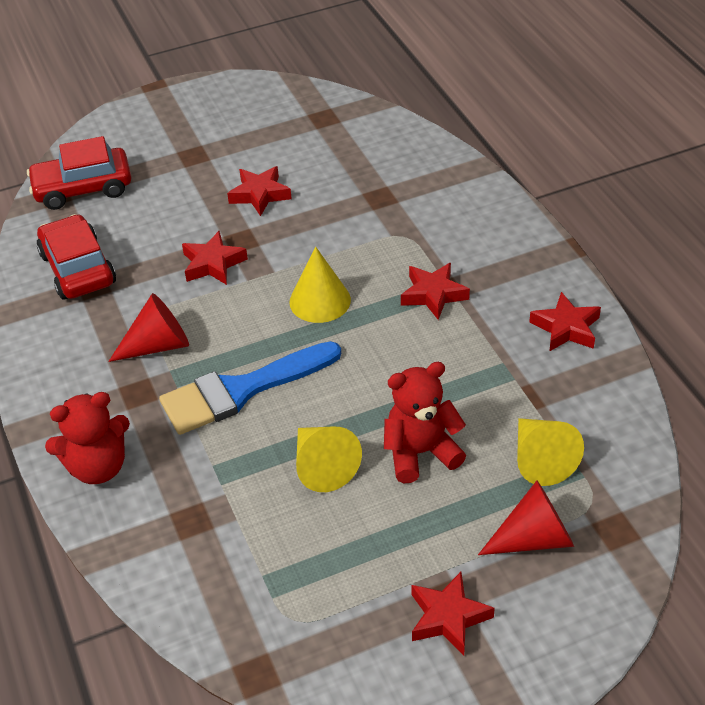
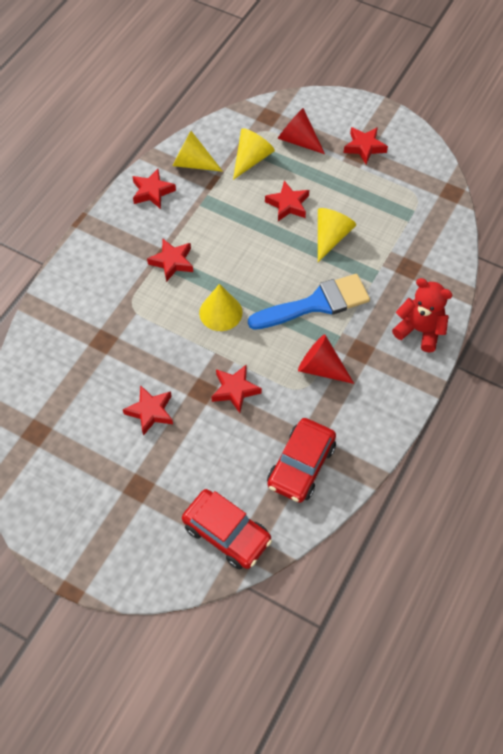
camera: 130 degrees left, 15 degrees up
(241, 390) = (316, 304): blue brush -> blue brush turned 45 degrees counterclockwise
(420, 453) = (288, 204): red teddy bear -> red star
(586, 392) = (192, 163): none -> yellow cone

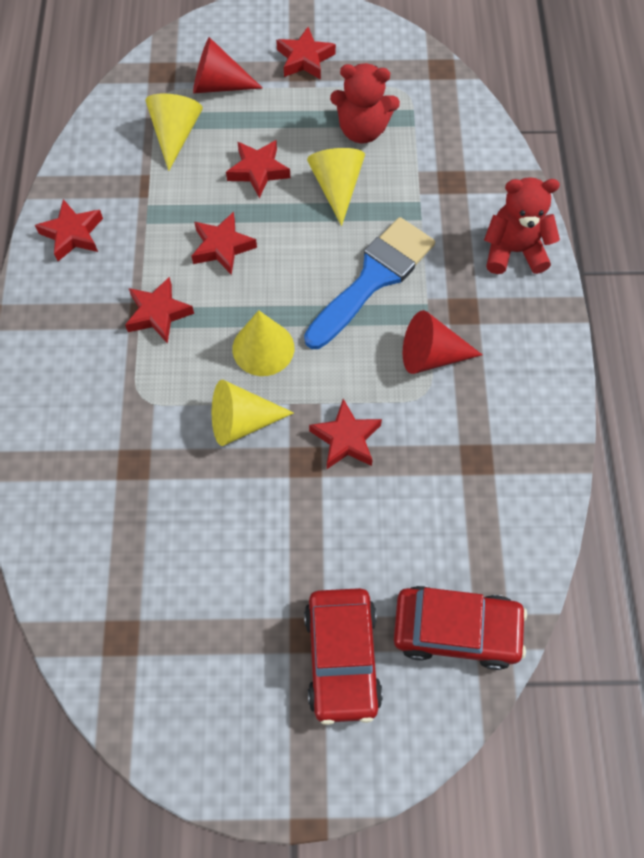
camera: 30 degrees left, 5 degrees up
(150, 412) = (257, 525): red star -> red star (222, 247)
(192, 163) = (102, 173): yellow cone -> yellow cone (242, 421)
(301, 465) = (488, 491): red car -> red car (342, 658)
(371, 208) = (362, 130): none -> red teddy bear

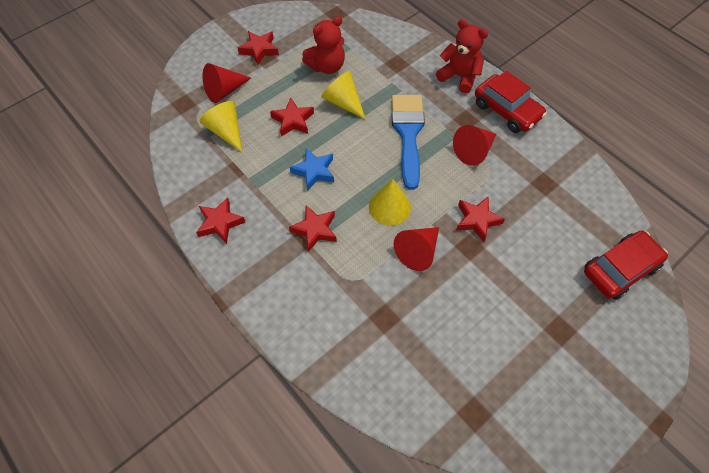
camera: 40 degrees left, 5 degrees down
(222, 247) = (314, 171): red star -> blue star
(242, 421) = (418, 251): yellow cone -> red cone
(342, 658) = (587, 326): red car -> red car (507, 110)
(514, 251) = (459, 76): red teddy bear -> red teddy bear turned 75 degrees clockwise

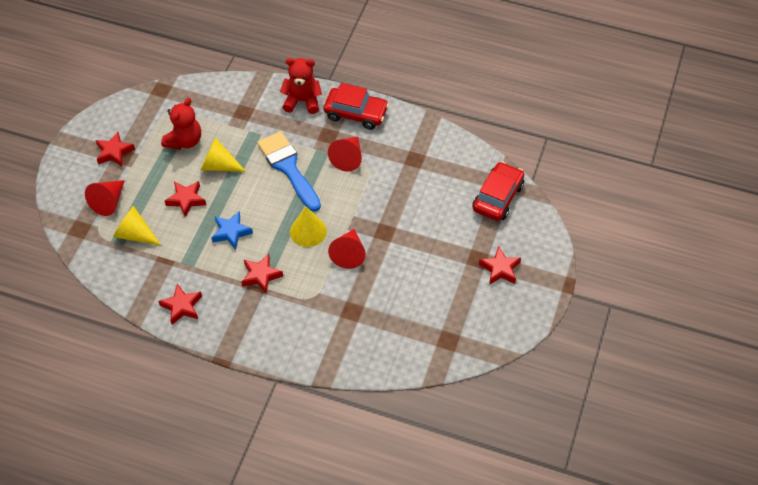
camera: 30 degrees left, 5 degrees down
(477, 220) = (379, 210): red star -> red star (500, 269)

